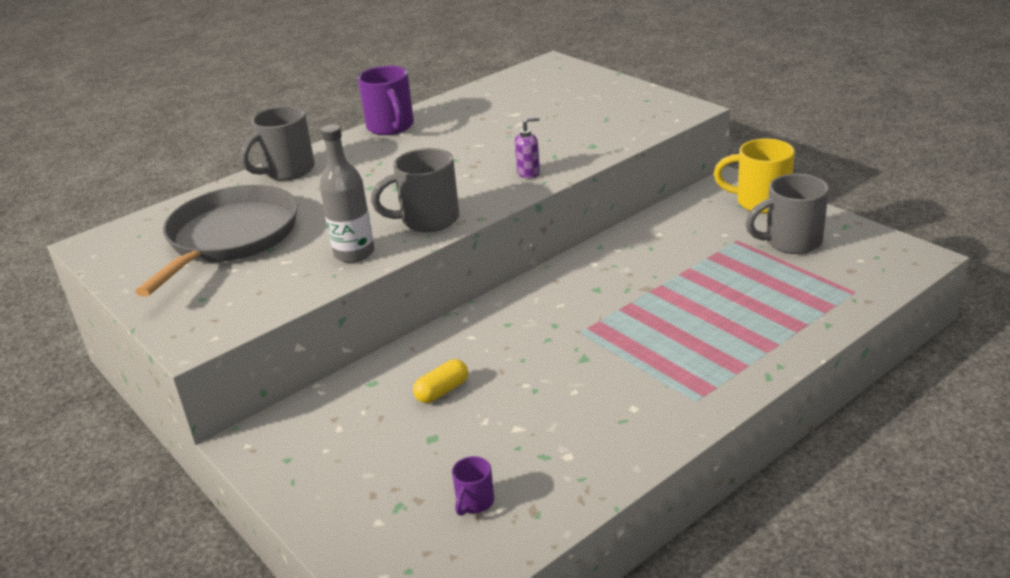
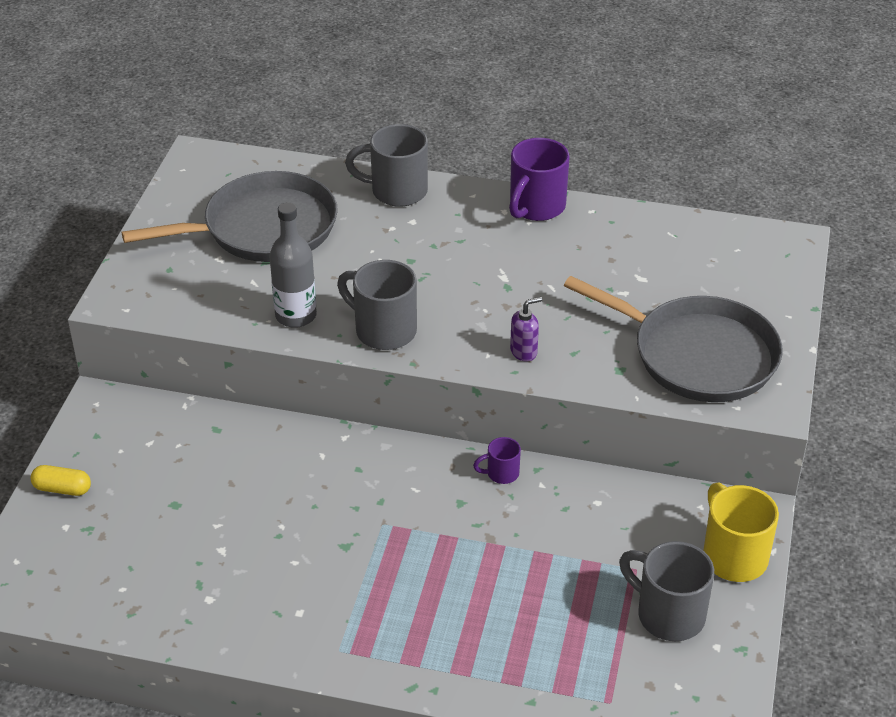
camera: 50 degrees right, 10 degrees up
(442, 391) = (236, 478): yellow capsule -> yellow capsule (62, 489)
(474, 502) = (120, 570): purple mug -> purple mug (501, 473)
(529, 173) = (524, 352): purple soap dispenser -> purple soap dispenser turned 60 degrees counterclockwise
(612, 118) = (697, 355): none -> grey pan

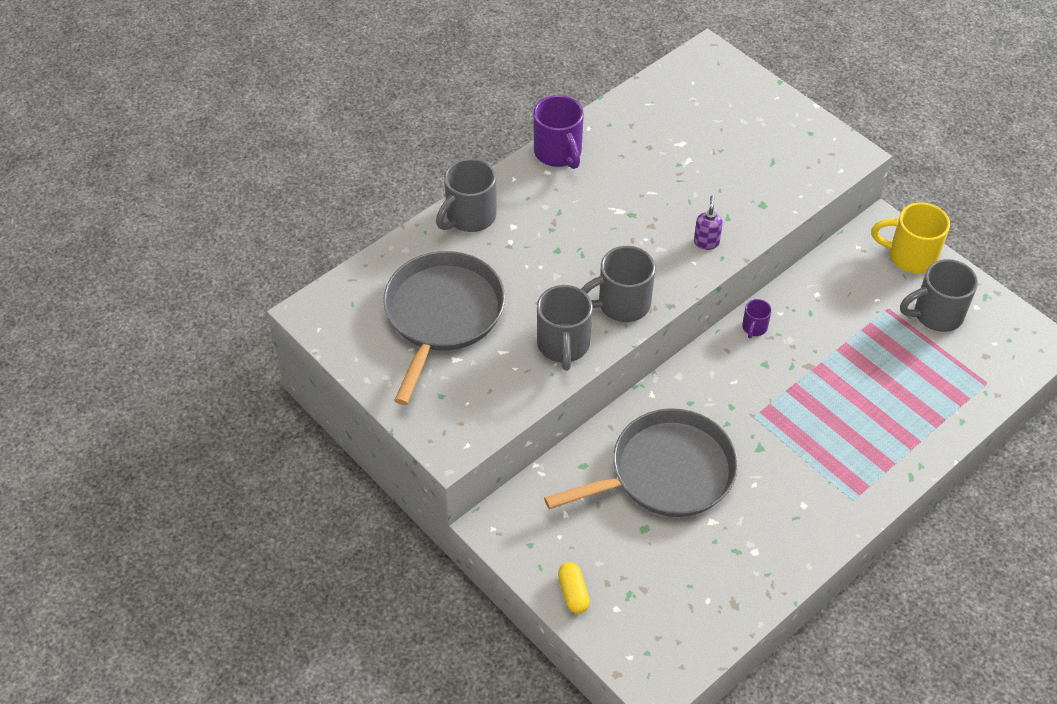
camera: 55 degrees left, 10 degrees up
(62, 489) = (573, 593): yellow capsule -> yellow capsule turned 60 degrees counterclockwise
(296, 316) = (563, 345): grey bottle -> grey mug
(697, 355) = (779, 160): grey pan -> grey pan (665, 472)

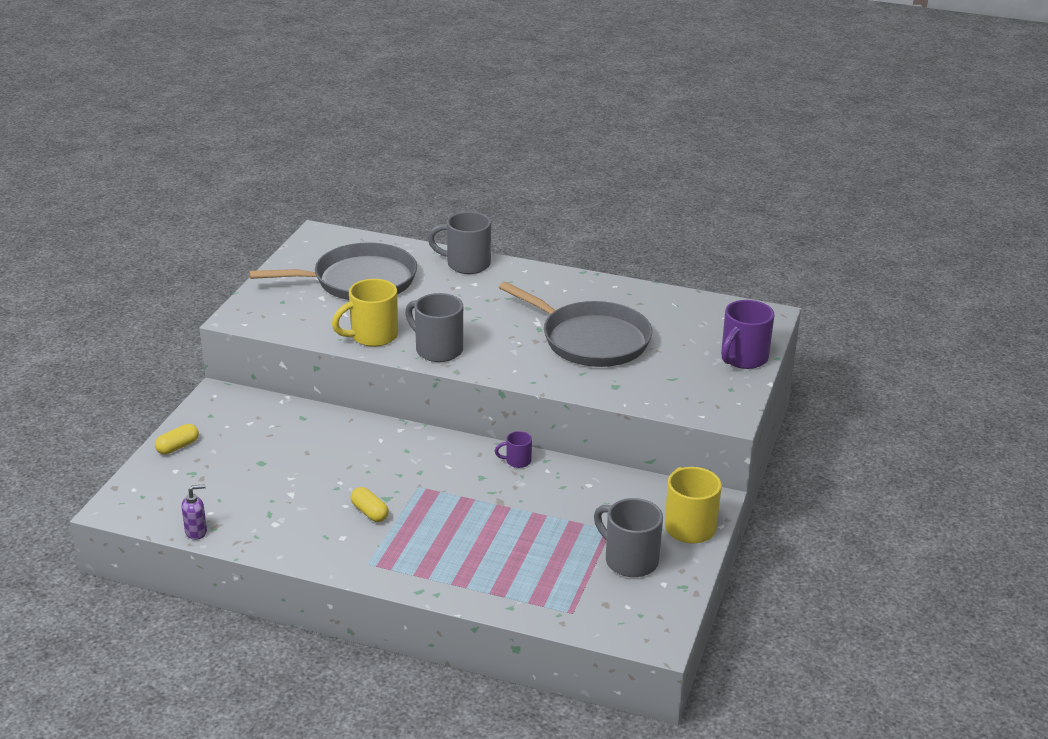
camera: 60 degrees right, 20 degrees down
(558, 153) = (572, 281): purple mug -> purple mug (743, 358)
(563, 345) = (372, 336): grey mug -> yellow mug
(665, 472) = (324, 458): grey pan -> grey pan (590, 340)
(706, 242) = (543, 370): purple soap dispenser -> purple soap dispenser (196, 532)
(775, 469) = (369, 512): none -> yellow capsule

